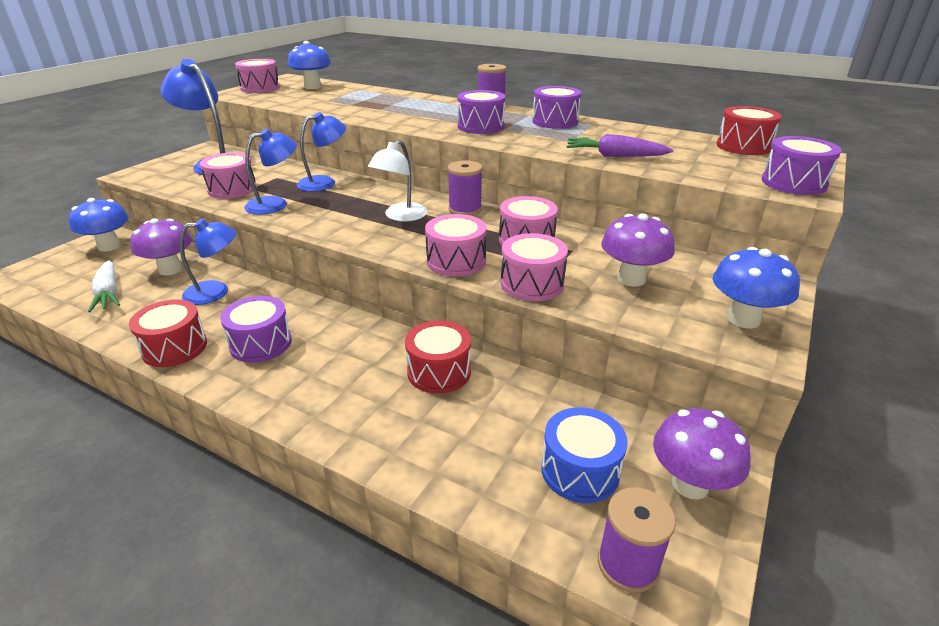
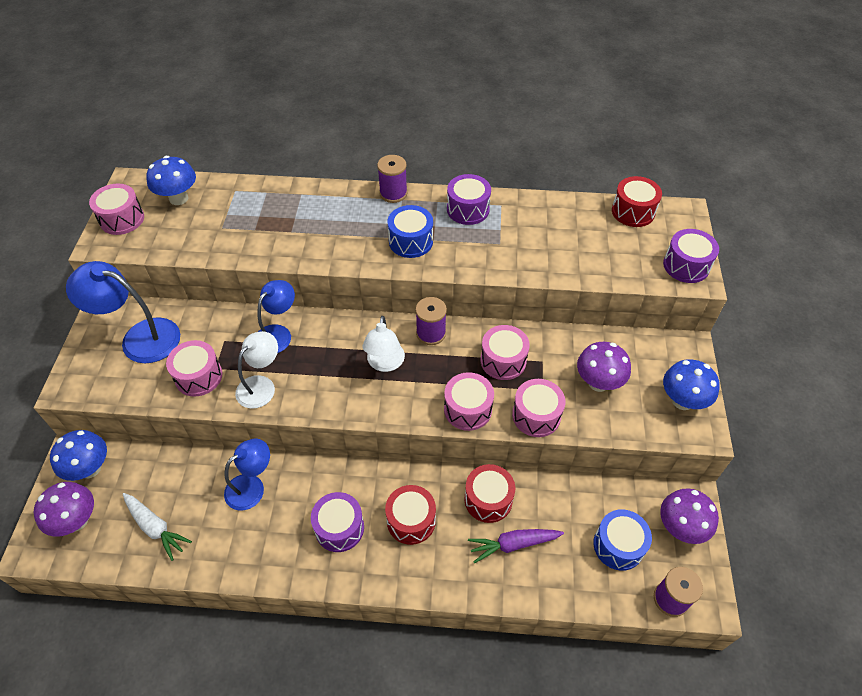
camera: 25 degrees left, 20 degrees up
(170, 269) = (183, 476): purple mushroom -> purple mushroom (77, 521)
(175, 348) = (275, 562): red drum -> red drum (411, 520)
(275, 204) = (261, 385): blue lamp -> white lamp
(481, 126) = (411, 241): purple drum -> blue drum
(614, 156) = (547, 263): purple carrot -> purple carrot (513, 544)

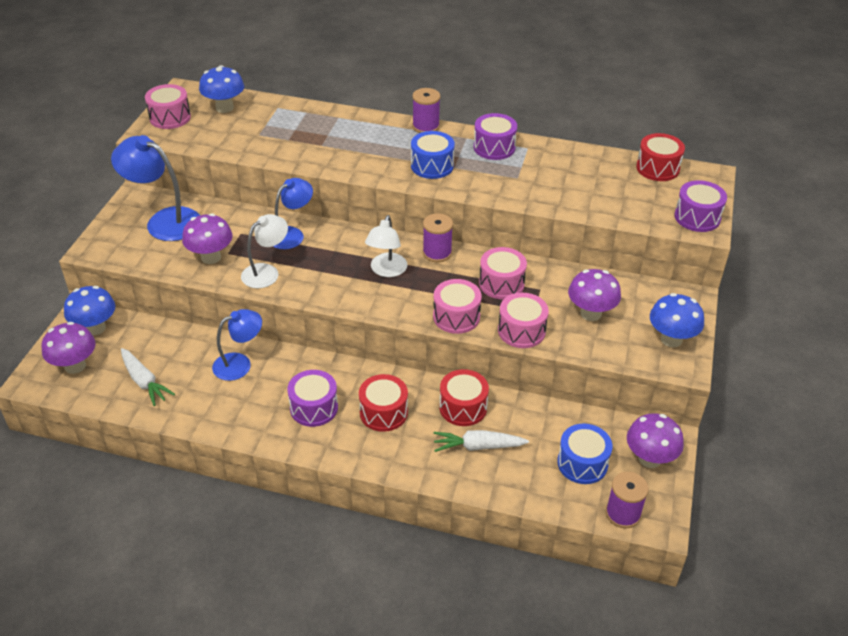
camera: 10 degrees right, 10 degrees down
(198, 376) = (211, 257): pink drum -> purple mushroom
(513, 544) = (477, 446): purple carrot -> white carrot

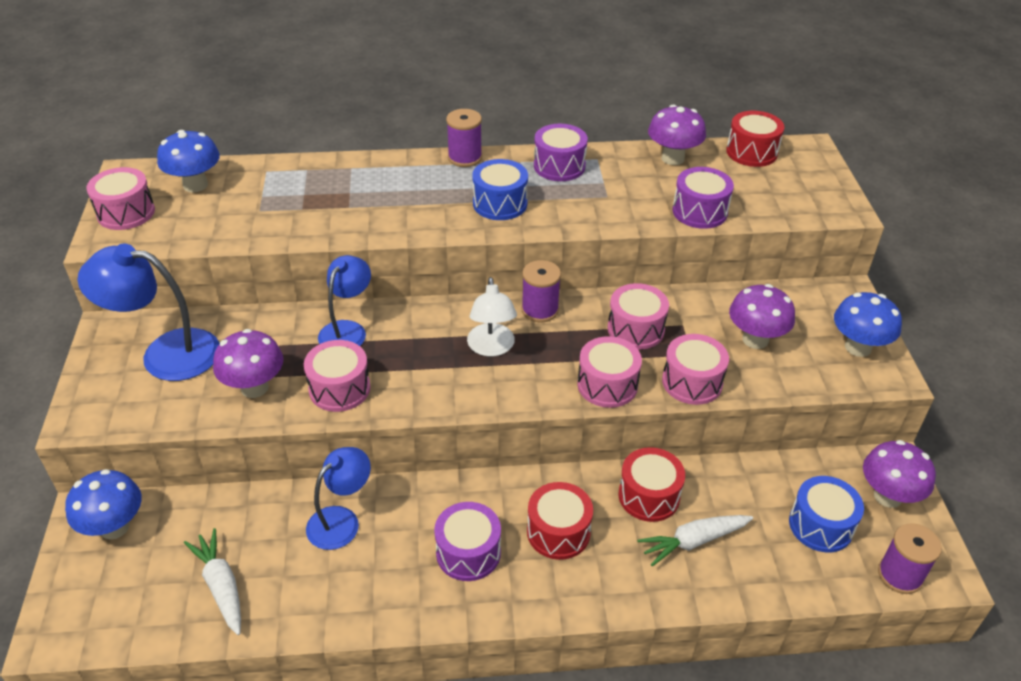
camera: 20 degrees left, 0 degrees up
(75, 366) = (108, 592): purple mushroom -> purple mushroom (673, 158)
(144, 382) = (221, 585): white carrot -> white carrot turned 150 degrees counterclockwise
(266, 272) = (339, 388): white lamp -> pink drum
(697, 217) = (828, 198): purple drum -> purple drum (699, 211)

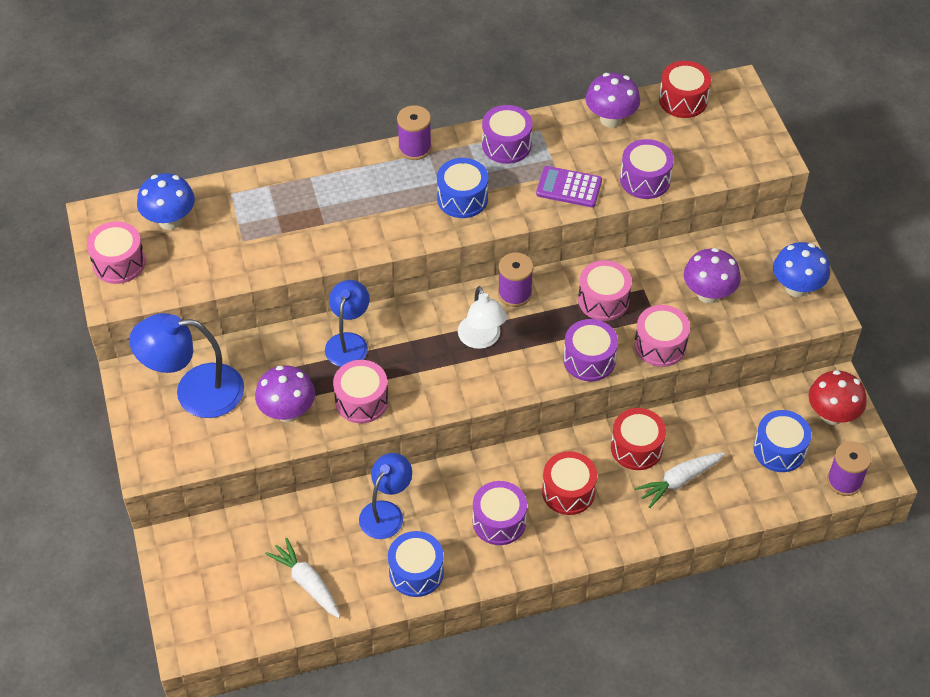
camera: 10 degrees left, 10 degrees up
(114, 527) = (197, 550): blue mushroom -> none
(353, 595) = (416, 572): none -> blue drum
(607, 385) = (589, 360): pink drum -> purple drum
(616, 208) = (569, 187): none -> purple calculator
(887, 496) = (832, 415): purple mushroom -> red mushroom

